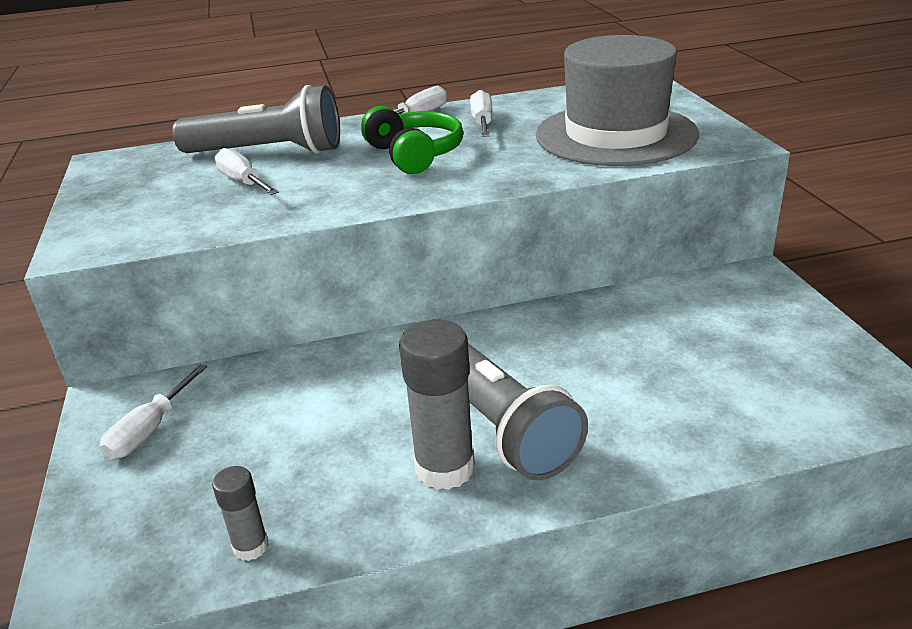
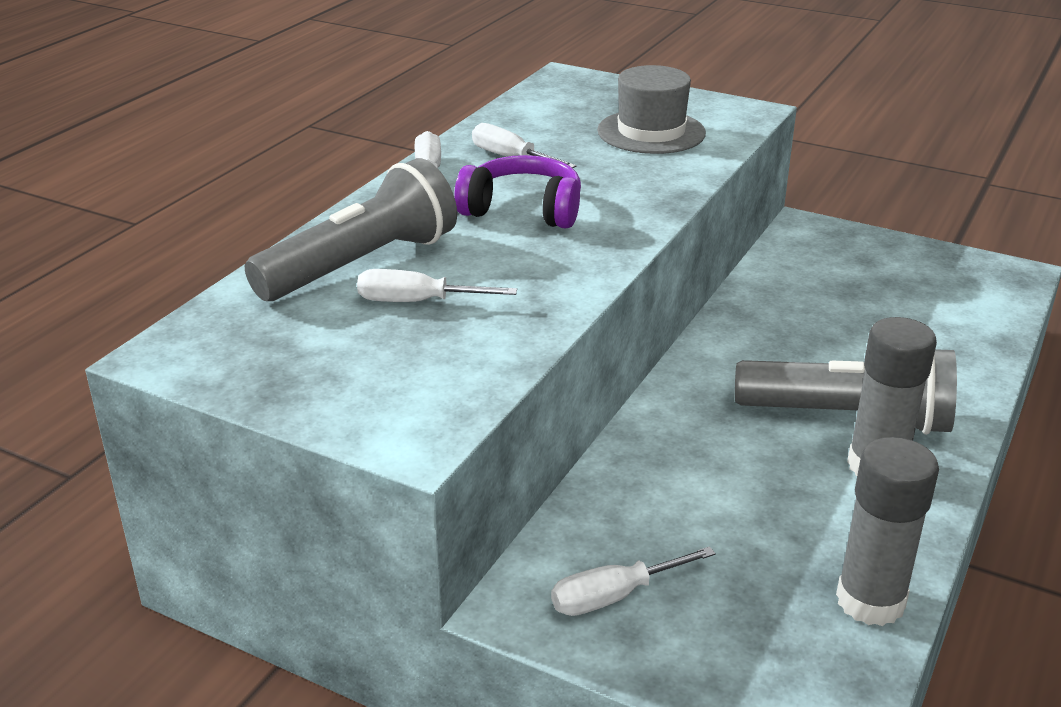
camera: 50 degrees left, 0 degrees up
(150, 430) = (614, 596): white screwdriver -> white screwdriver turned 90 degrees clockwise
(251, 547) = (870, 601): grey glue stick -> grey glue stick, size x1.86
(414, 155) = (523, 210): green headphones -> purple headphones
(615, 135) = (651, 132): grey hat -> grey hat, size x0.63

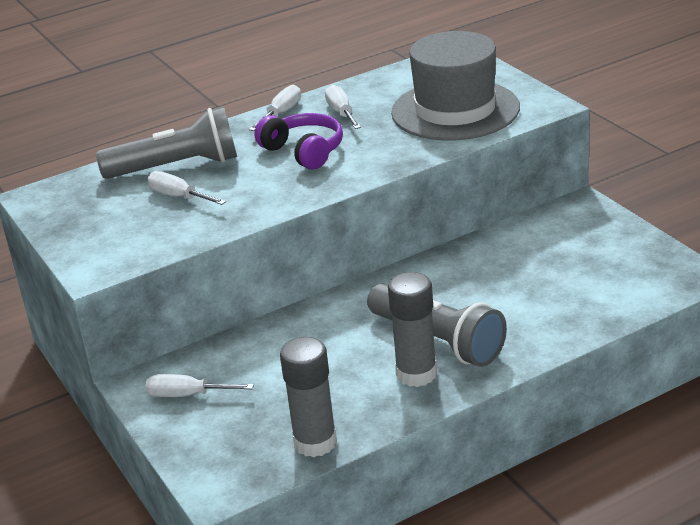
camera: 35 degrees right, 0 degrees up
(651, 132) = (455, 110): grey hat -> grey hat, size x1.58

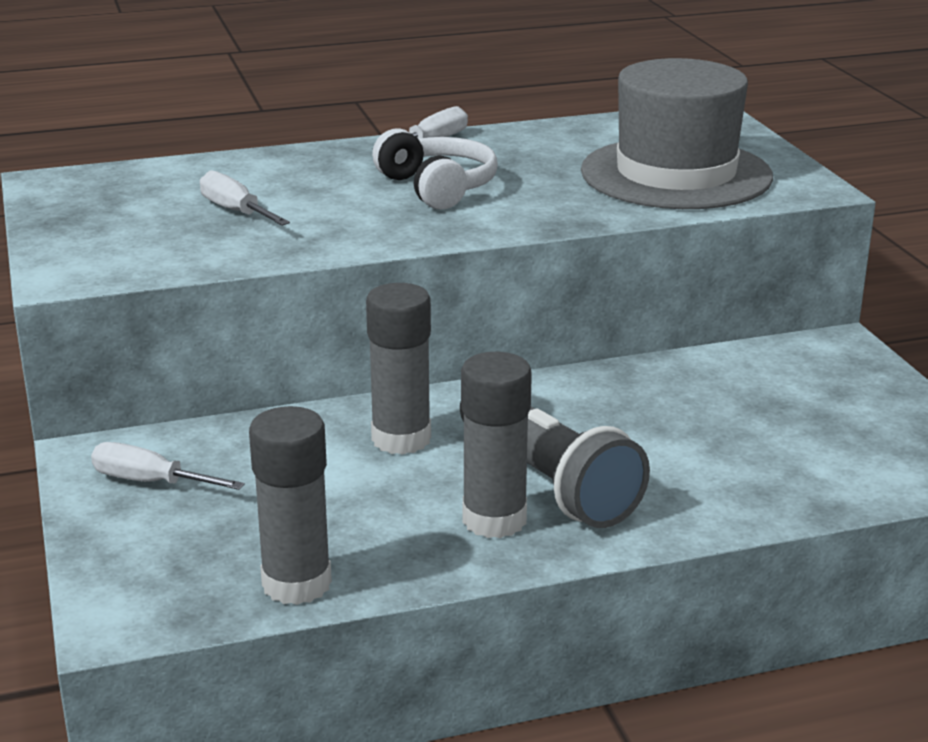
camera: 10 degrees right, 5 degrees down
(176, 167) = (254, 178): grey flashlight -> none
(304, 151) = (437, 188): purple headphones -> white headphones
(333, 330) = (401, 439): none -> grey glue stick
(341, 113) = (514, 154): white screwdriver -> none

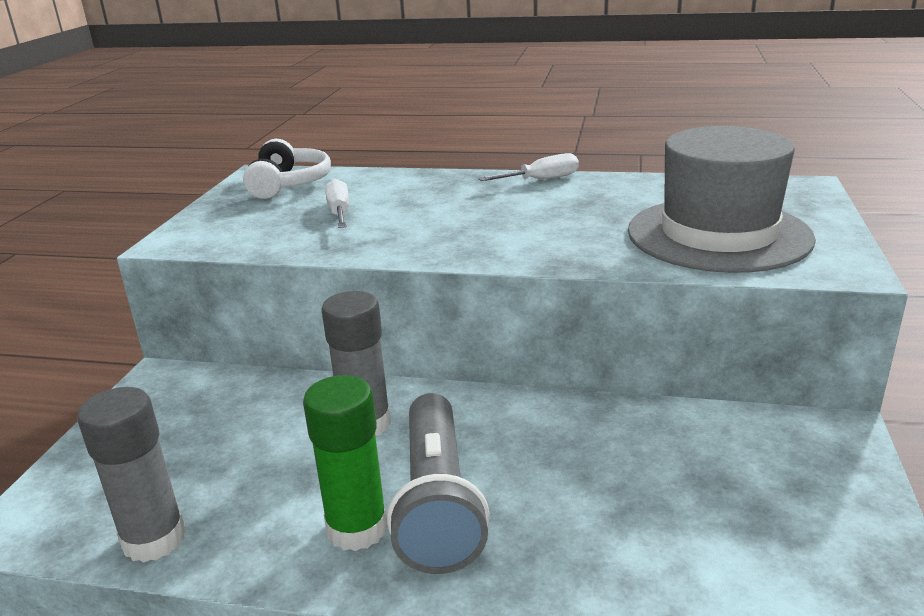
camera: 30 degrees right, 0 degrees up
(151, 482) = (167, 411): white screwdriver -> none
(437, 188) = (502, 216): white headphones -> white headphones (288, 184)
(494, 520) = (357, 528): grey glue stick -> green glue stick

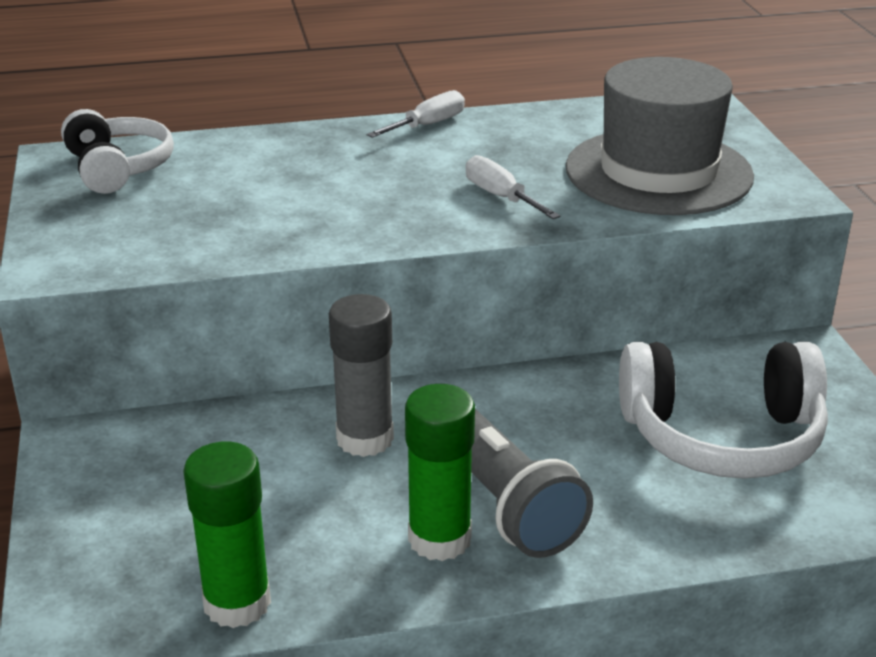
camera: 25 degrees left, 5 degrees up
(154, 539) = (237, 603): grey glue stick -> green glue stick
(339, 212) = (226, 200): white screwdriver -> white screwdriver (501, 197)
(693, 497) = (721, 436): none -> white headphones

